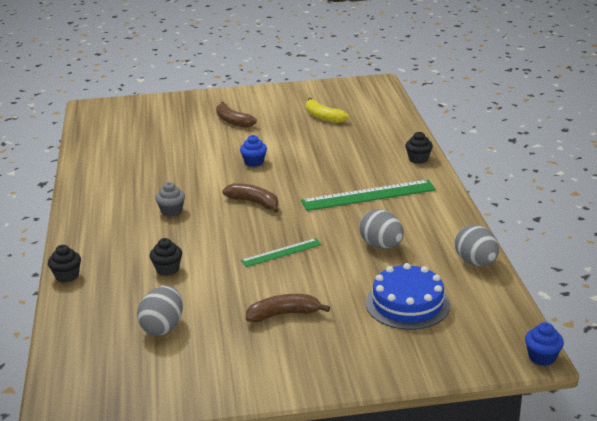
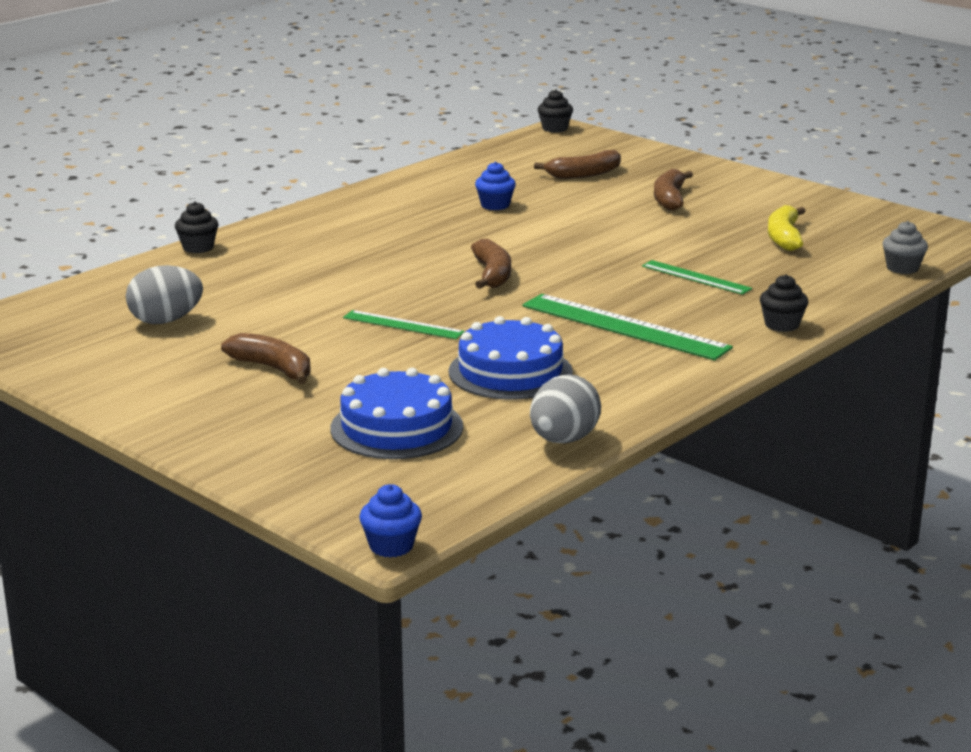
camera: 50 degrees right, 5 degrees down
(163, 127) = (584, 174): none -> brown banana
(167, 269) = (279, 284): black cupcake -> black cupcake (555, 128)
(171, 211) = (401, 244): grey cupcake -> grey cupcake (902, 268)
(254, 162) = (588, 243): blue cupcake -> blue cupcake (495, 205)
(337, 155) = (696, 277): none -> green ruler
(381, 245) = (510, 372): grey egg -> blue cake

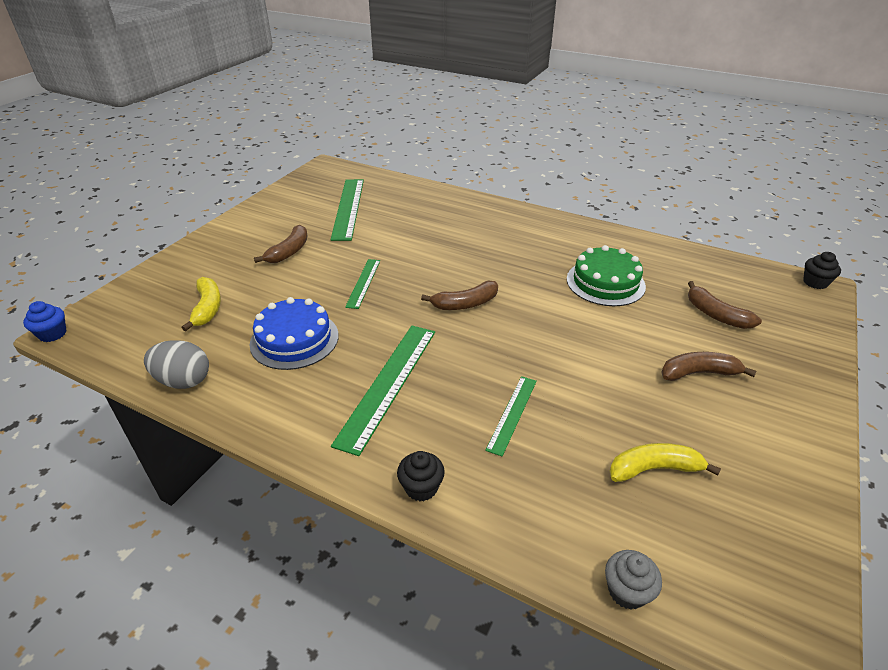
camera: 75 degrees right, 15 degrees up
(166, 321) = (348, 208): grey egg -> green ruler
(198, 247) = (456, 195): black cupcake -> none
(396, 427) = (207, 308): blue cake -> yellow banana
(495, 205) = (605, 282): blue cupcake -> green cake

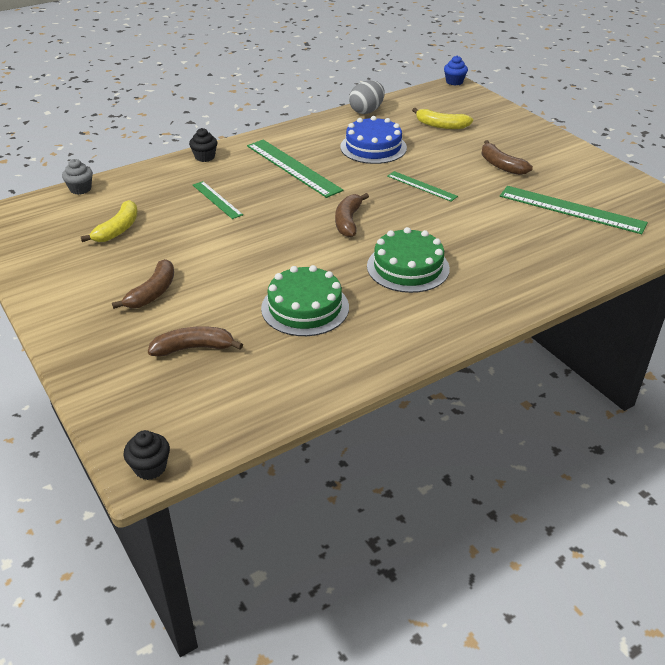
camera: 120 degrees right, 0 degrees up
(501, 254) = (408, 267): none -> green cake

